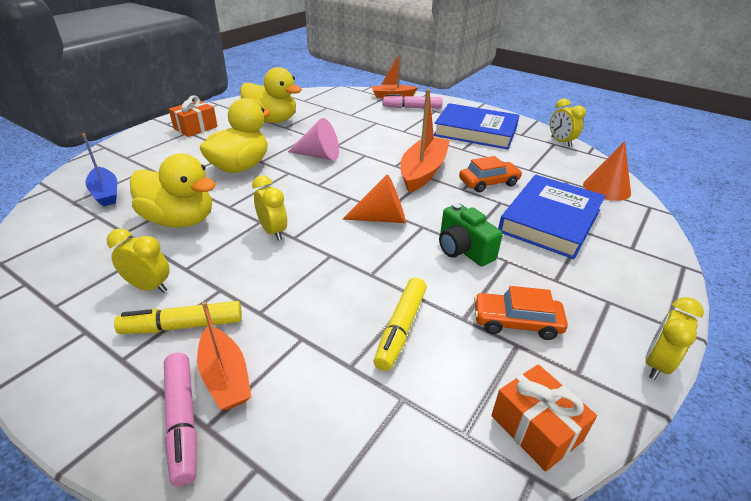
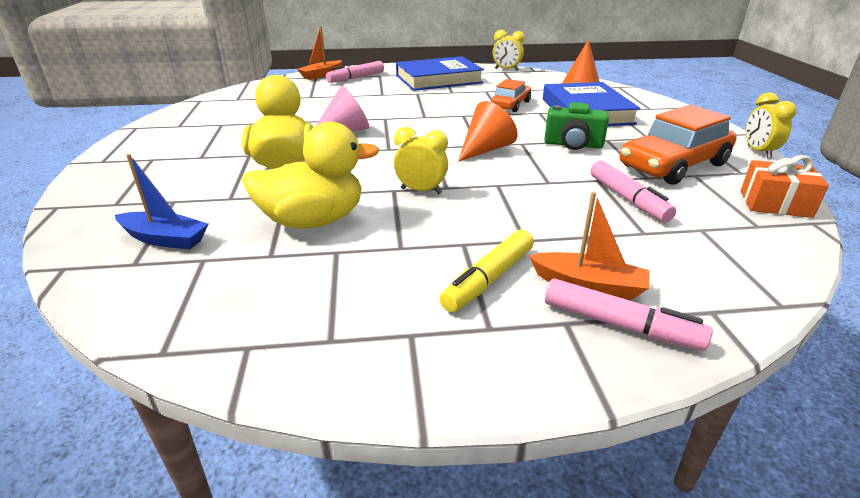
camera: 40 degrees left, 5 degrees down
(149, 287) = (397, 274): yellow clock -> none
(195, 128) = (154, 153): orange gift -> none
(272, 120) = (236, 122): yellow duck -> none
(400, 328) = (627, 199): yellow marker -> pink marker
(423, 172) = (453, 113): orange boat -> none
(516, 322) = (673, 165): orange car -> orange car, size x1.68

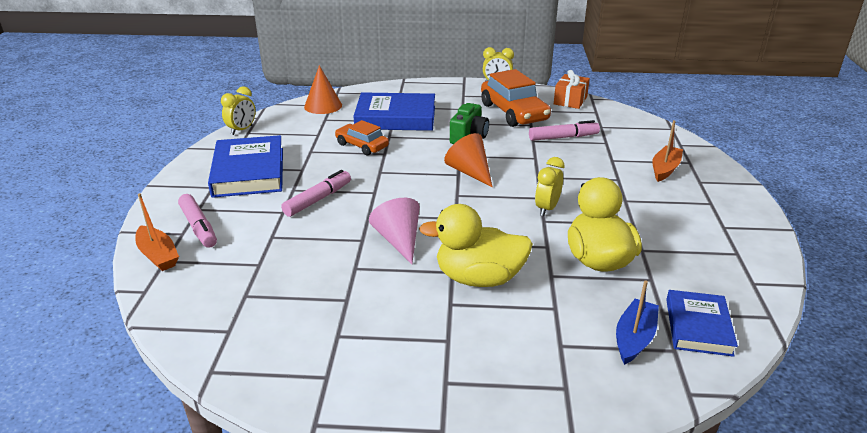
camera: 80 degrees left, 0 degrees up
(166, 283) = (698, 326): none -> blue book
(488, 279) = (665, 197): yellow marker -> none
(620, 325) = (698, 168): pink marker -> pink marker (318, 199)

